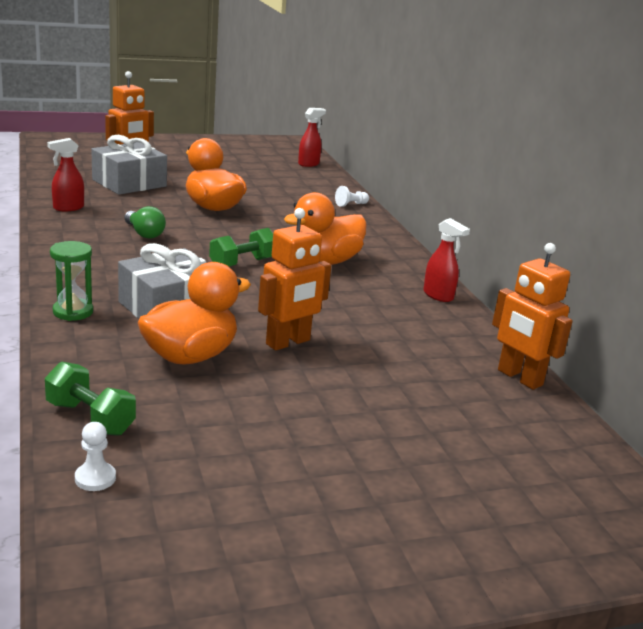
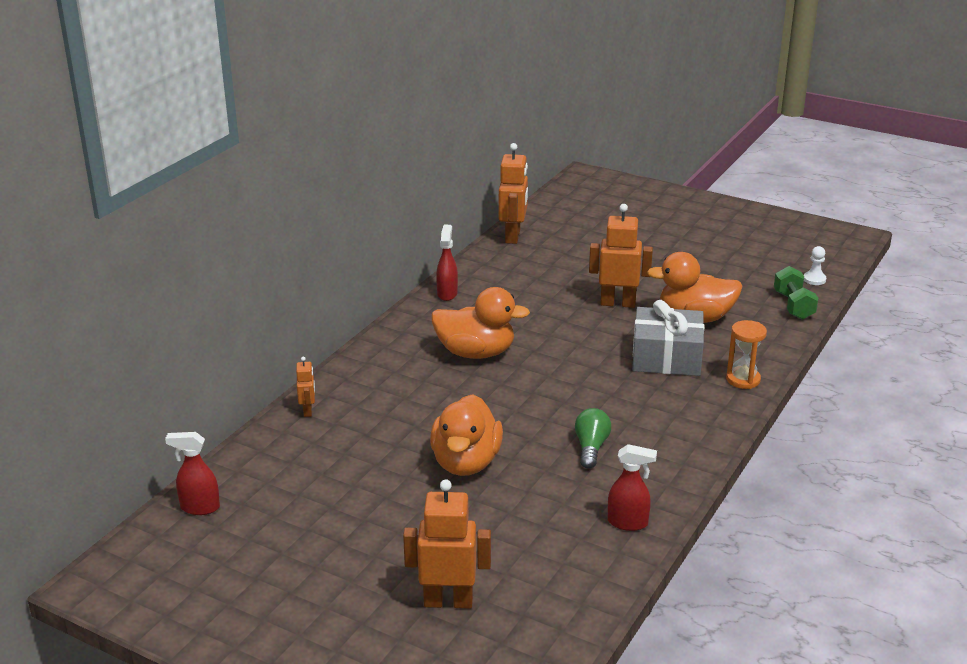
camera: 130 degrees left, 5 degrees up
(73, 312) = (743, 380): green hourglass -> orange hourglass
(129, 183) = (501, 551): grey gift -> none
(242, 263) = (549, 377): green dumbbell -> none
(351, 204) = (308, 411): white pawn -> orange robot

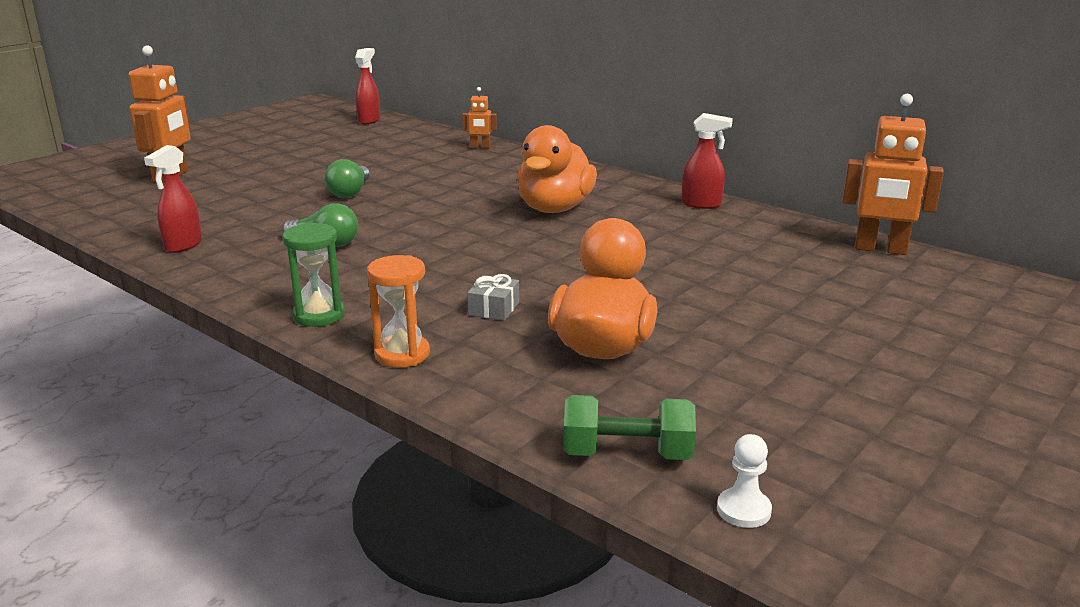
camera: 100 degrees right, 5 degrees down
(466, 463) = (350, 192): orange duck -> green light bulb
(618, 303) = (662, 296): orange robot -> none
(666, 357) = (494, 308): grey gift -> grey gift, size x0.42
(712, 421) = (319, 315): none -> green hourglass

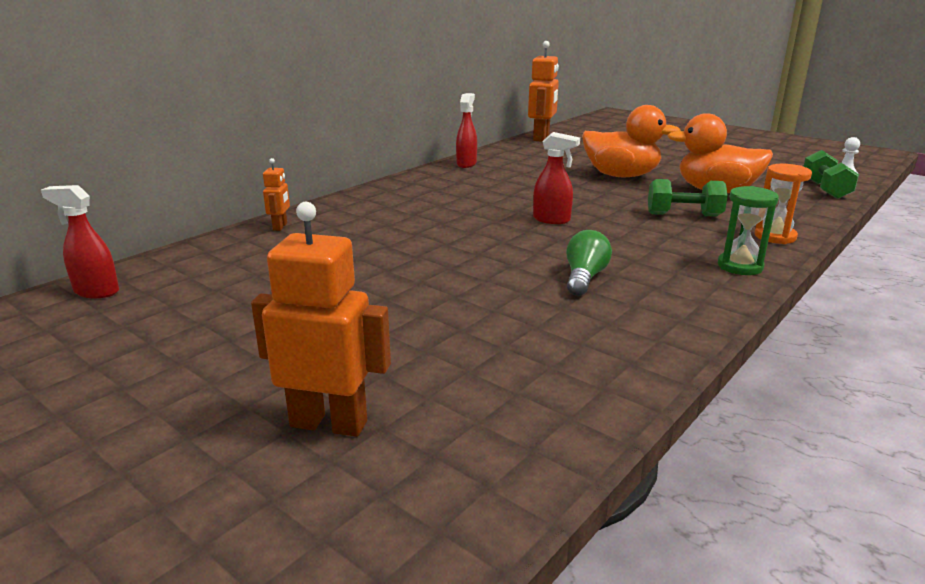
camera: 90 degrees left, 0 degrees up
(183, 245) = (621, 355): red spray bottle -> red spray bottle (552, 220)
(350, 192) = (428, 279): green light bulb -> none
(494, 308) = (683, 215): grey gift -> green dumbbell
(554, 208) = (477, 200): orange duck -> orange duck (621, 175)

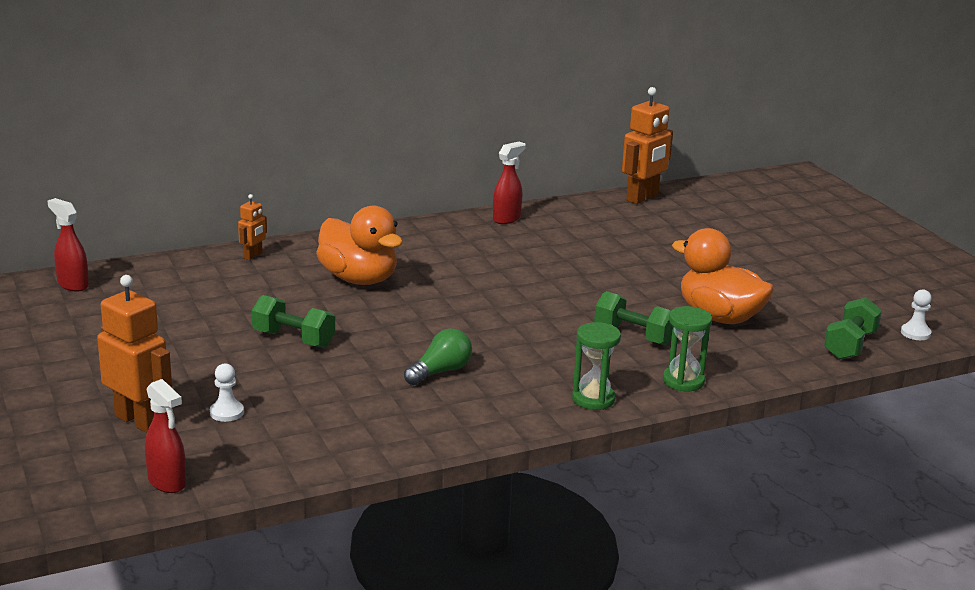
camera: 25 degrees right, 0 degrees up
(408, 285) = (293, 339): none -> green dumbbell
(428, 378) = (226, 412): none -> white pawn
(552, 220) = (496, 308): red spray bottle -> red spray bottle (167, 482)
(621, 175) = (649, 273): orange duck -> orange duck (359, 279)
(775, 236) = (683, 381): orange hourglass -> green hourglass

